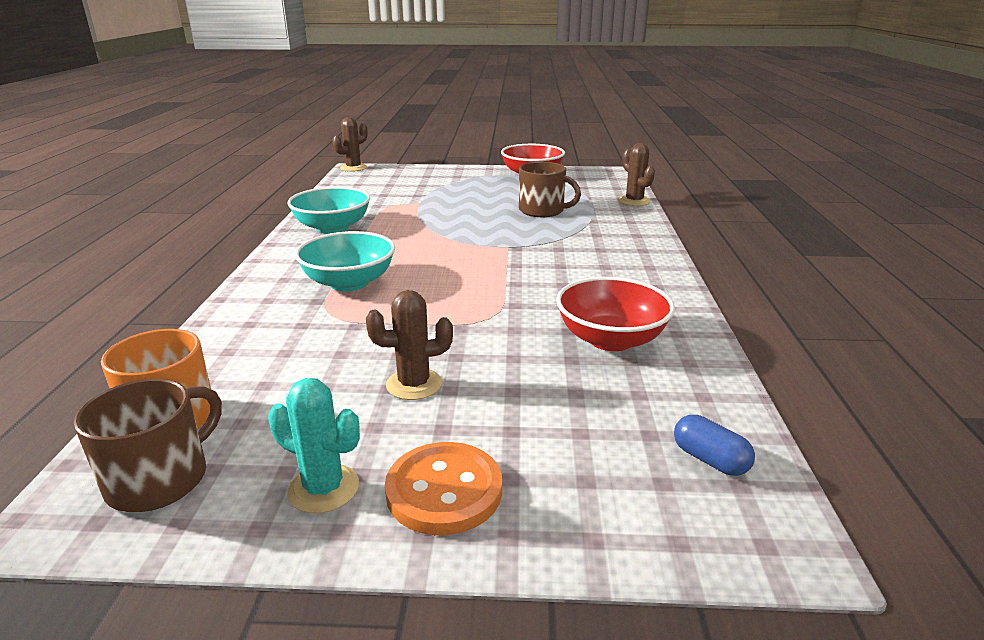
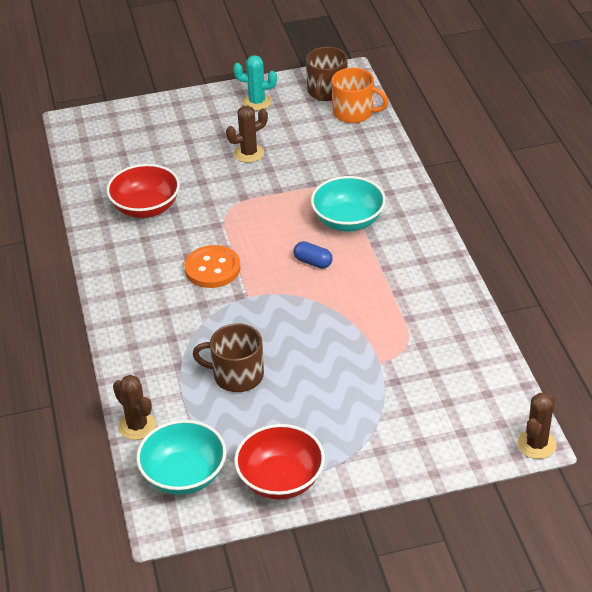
camera: 165 degrees right, 15 degrees up
(332, 228) = (427, 290): turquoise bowl -> turquoise bowl (184, 475)
(444, 490) = (207, 111): orange button -> orange button (212, 268)
(709, 460) = (95, 147): blue capsule -> blue capsule (313, 262)

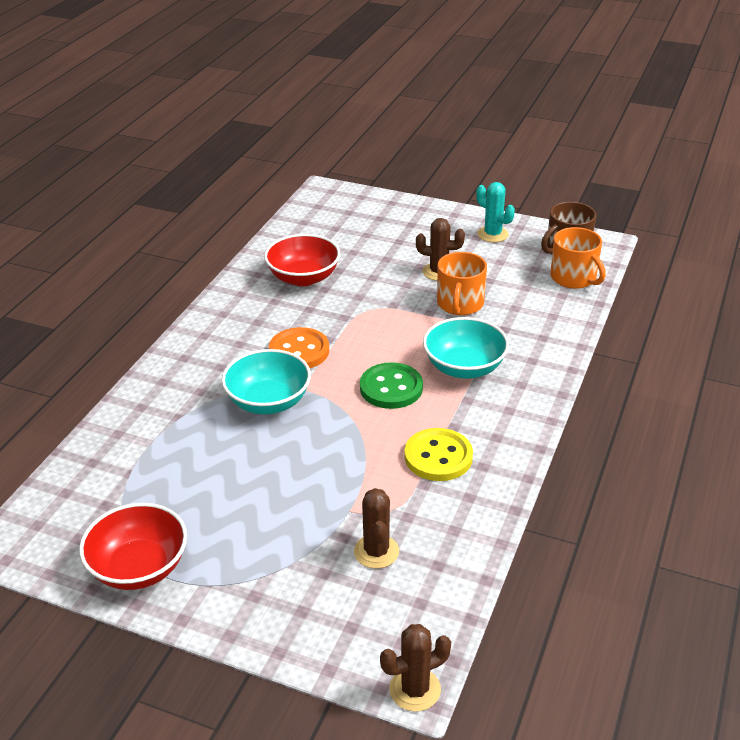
camera: 35 degrees right, 5 degrees down
(137, 426) = (87, 449): brown cactus -> brown cactus (376, 551)
(184, 475) = (70, 513): turquoise bowl -> turquoise bowl (268, 402)
(237, 375) = (213, 451): brown mug -> none
(293, 172) = (460, 304): none -> orange mug
(313, 262) = (391, 388): blue capsule -> green button
(398, 294) = (438, 457): none -> yellow button

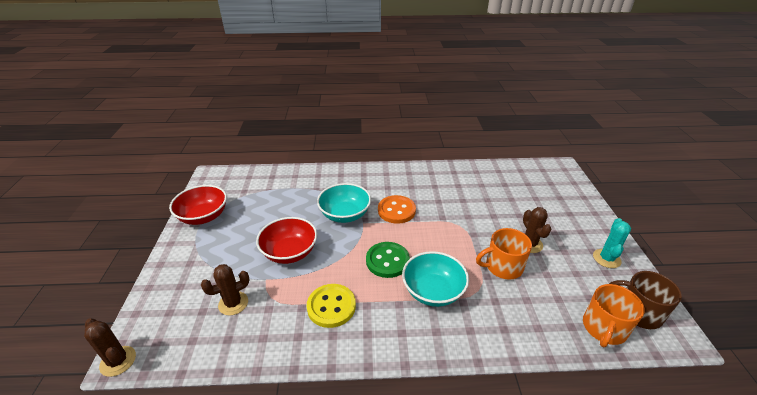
camera: 65 degrees right, 0 degrees up
(303, 278) = (466, 189): red bowl -> red bowl (290, 252)

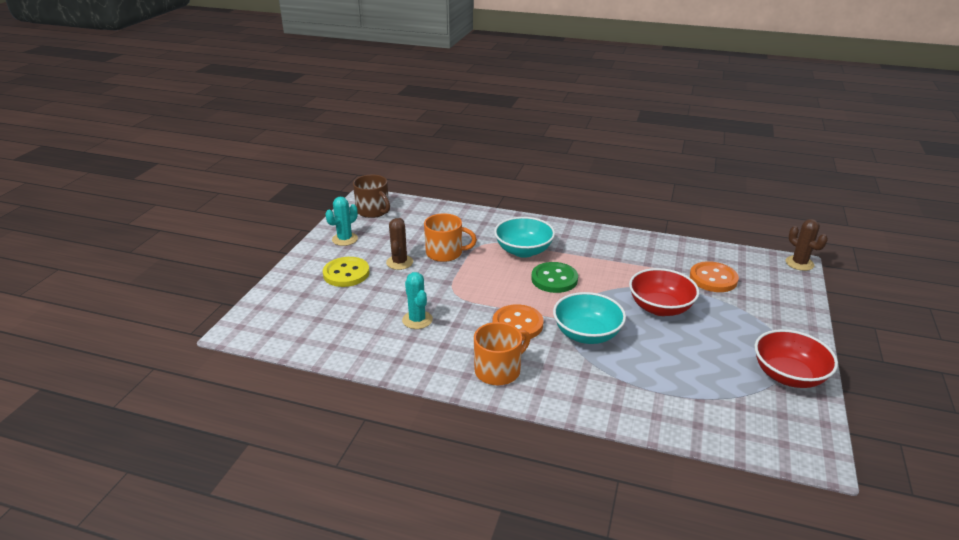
camera: 160 degrees left, 5 degrees down
(233, 303) = (713, 279): brown cactus -> orange button
(331, 306) = (619, 259): yellow button -> yellow button (346, 273)
(466, 198) = (417, 320): none -> turquoise cactus
(604, 328) = (410, 210): orange mug -> orange mug (498, 370)

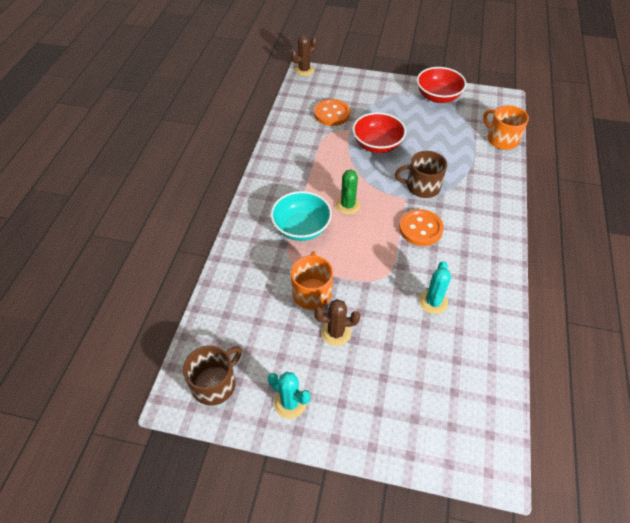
camera: 95 degrees left, 20 degrees up
(346, 273) = (366, 383): yellow button -> none
(417, 320) = (433, 302): turquoise cactus -> turquoise cactus turned 45 degrees counterclockwise
(498, 370) = (482, 238): orange mug -> orange mug (501, 139)
(554, 279) = (348, 205): green button -> green cactus
(587, 334) = (422, 186): turquoise bowl -> brown mug

